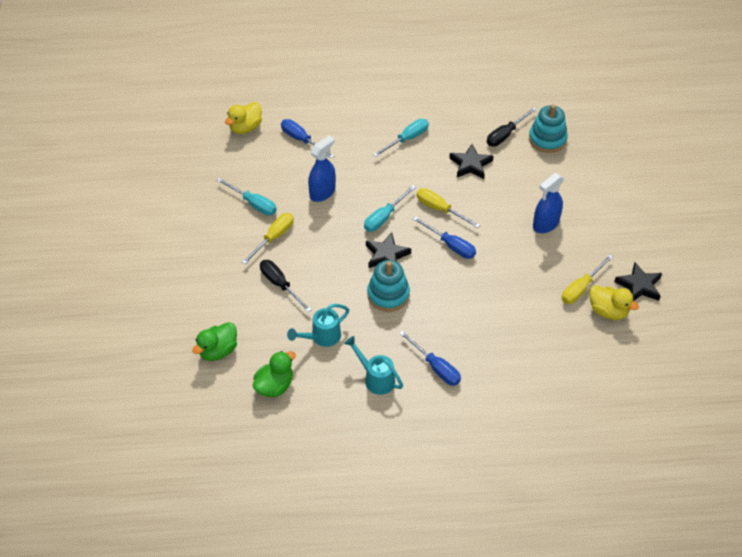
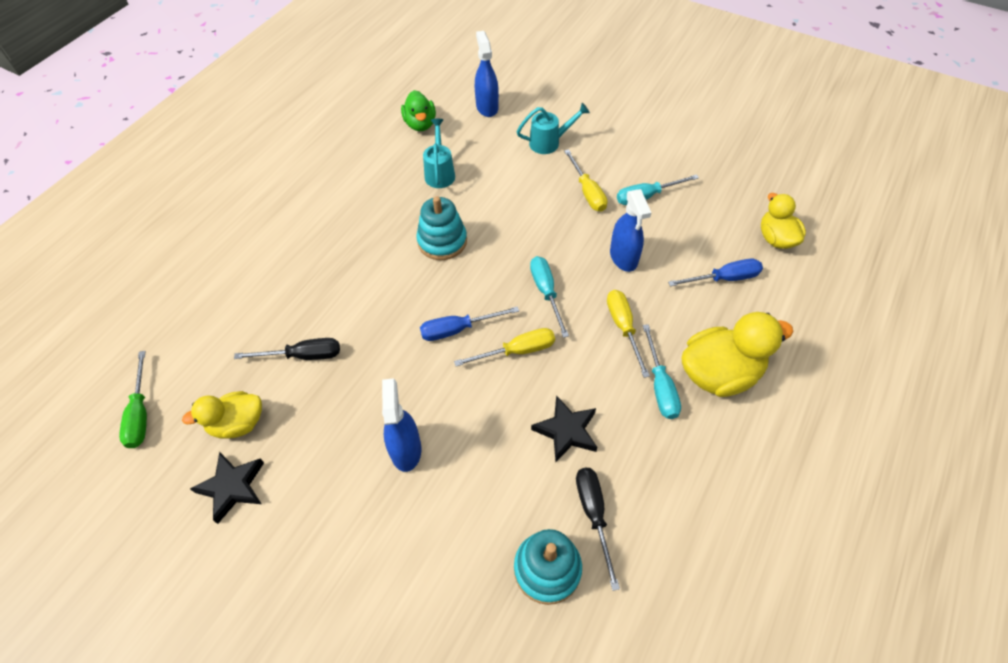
camera: 125 degrees right, 5 degrees up
(218, 351) = (487, 107): green duck -> blue spray bottle
(280, 285) = (524, 171): black screwdriver -> black screwdriver (303, 356)
(376, 378) = (363, 186): turquoise watering can -> turquoise watering can (549, 142)
(377, 119) = (719, 373): none -> yellow duck
(386, 255) = (492, 266): black star -> none
(436, 367) = (331, 232): blue screwdriver -> none
(581, 288) = (290, 419): yellow screwdriver -> yellow screwdriver (623, 328)
(652, 366) = (140, 413): none -> green screwdriver

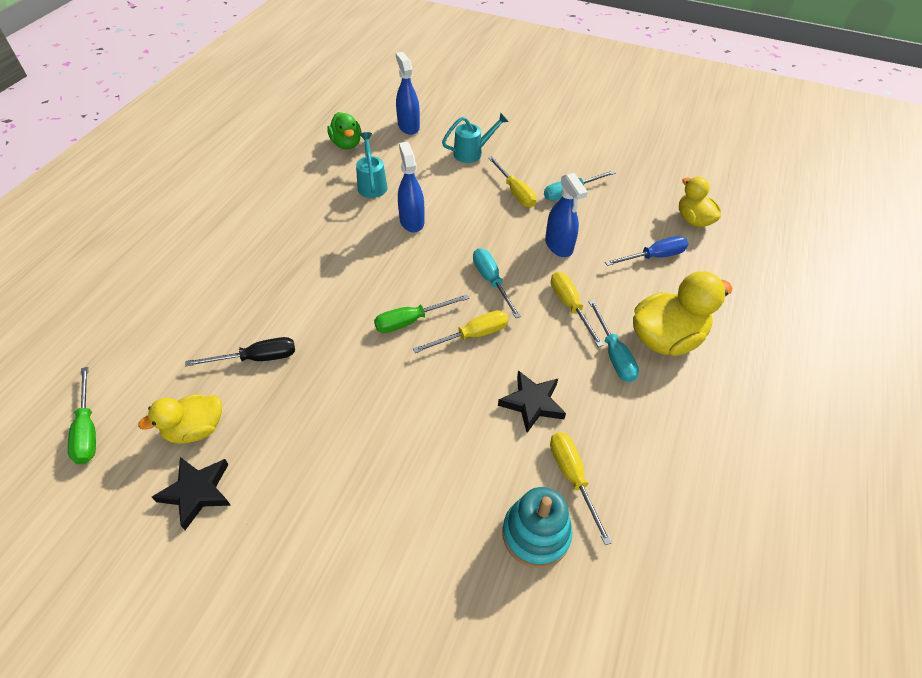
camera: 10 degrees left, 5 degrees down
(406, 449) = (375, 436): blue spray bottle -> blue spray bottle (412, 221)
(442, 241) = (383, 244): turquoise stacking toy -> none
(458, 329) = (411, 321): blue screwdriver -> green screwdriver
(594, 515) = (572, 478): black screwdriver -> yellow screwdriver

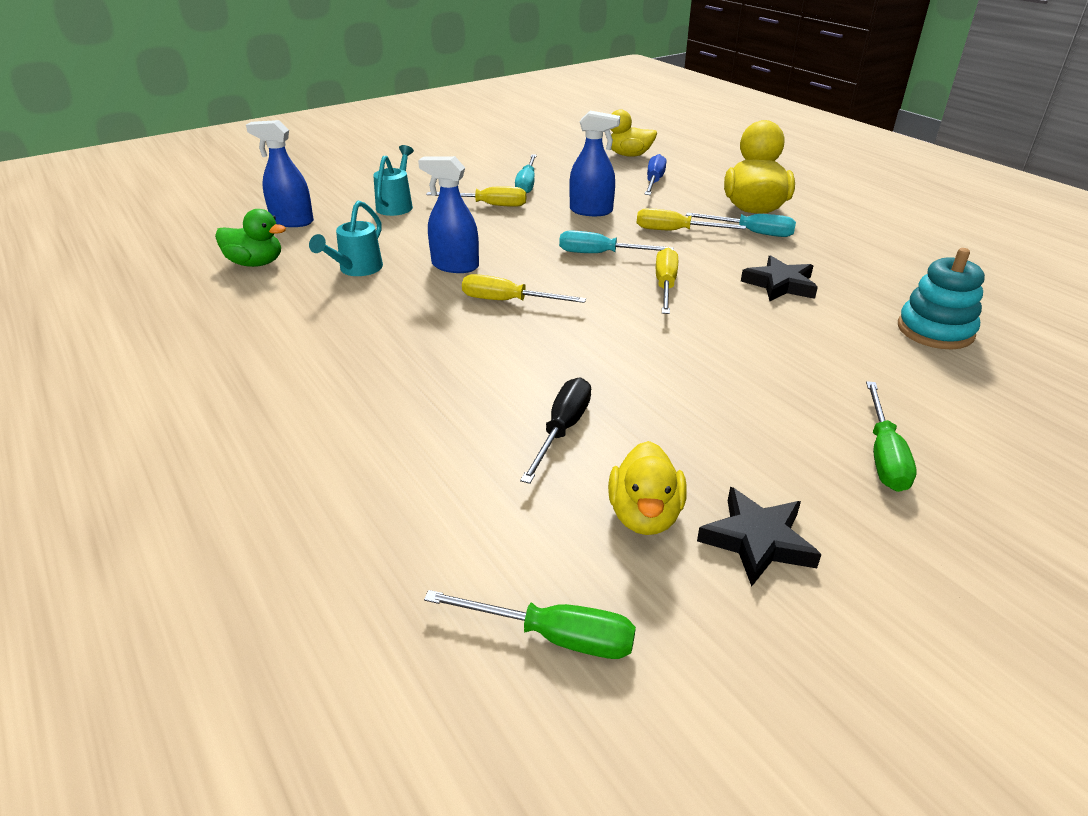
camera: 55 degrees left, 15 degrees down
(372, 184) = (356, 269): turquoise watering can -> turquoise watering can turned 90 degrees counterclockwise
(411, 321) = (609, 311): green screwdriver -> green screwdriver (883, 455)
(572, 478) = (880, 294): yellow screwdriver -> yellow screwdriver (508, 301)

